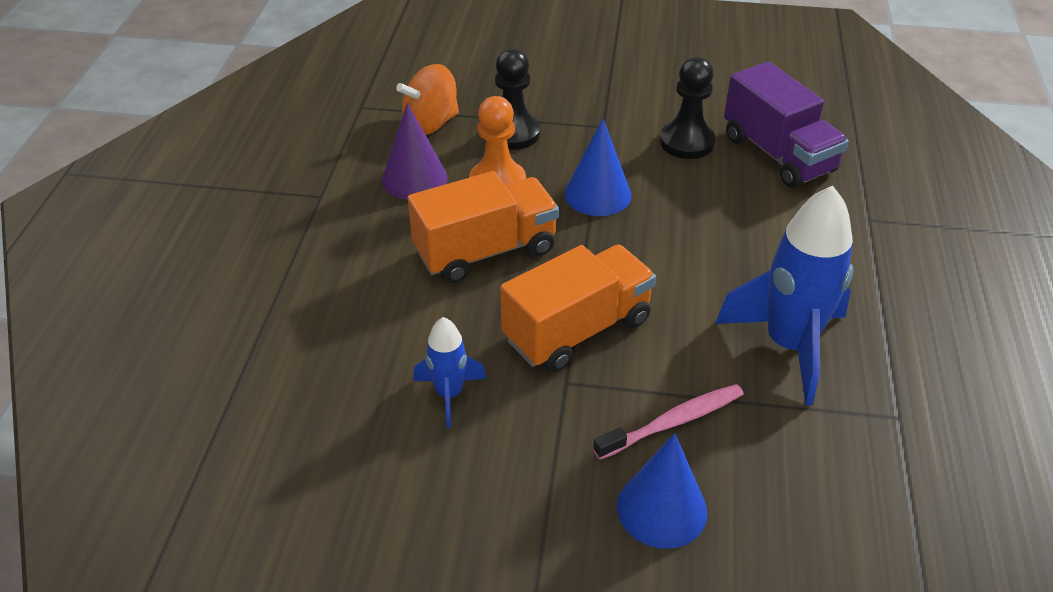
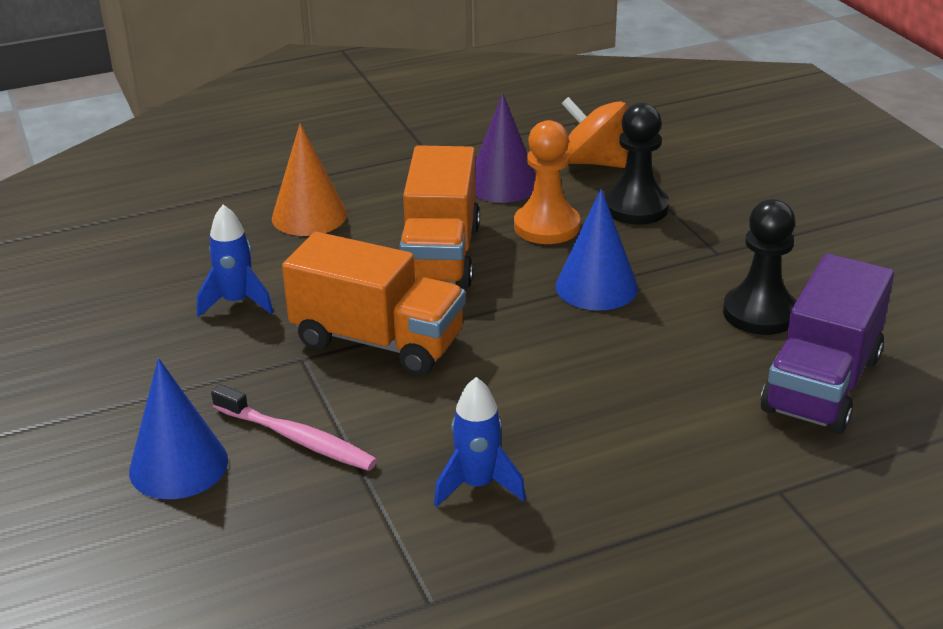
camera: 60 degrees right, 10 degrees down
(351, 301) = (309, 216): none -> orange cone
(485, 251) = (440, 255): orange truck -> orange truck turned 60 degrees clockwise
(789, 345) = (478, 485): blue rocket -> blue rocket, size x0.52

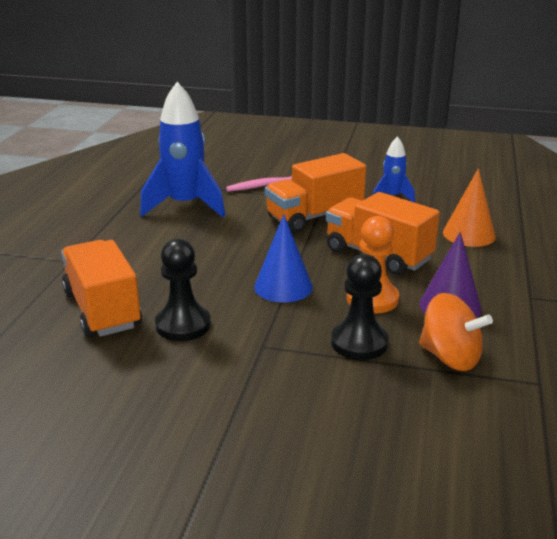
camera: 125 degrees right, 5 degrees down
(178, 465) = (284, 164): blue cone -> none
(478, 485) = (185, 206): blue rocket -> blue rocket, size x1.91
(594, 162) = (450, 357): orange spinning top -> orange spinning top turned 60 degrees clockwise
(821, 384) = (102, 310): purple truck -> orange truck

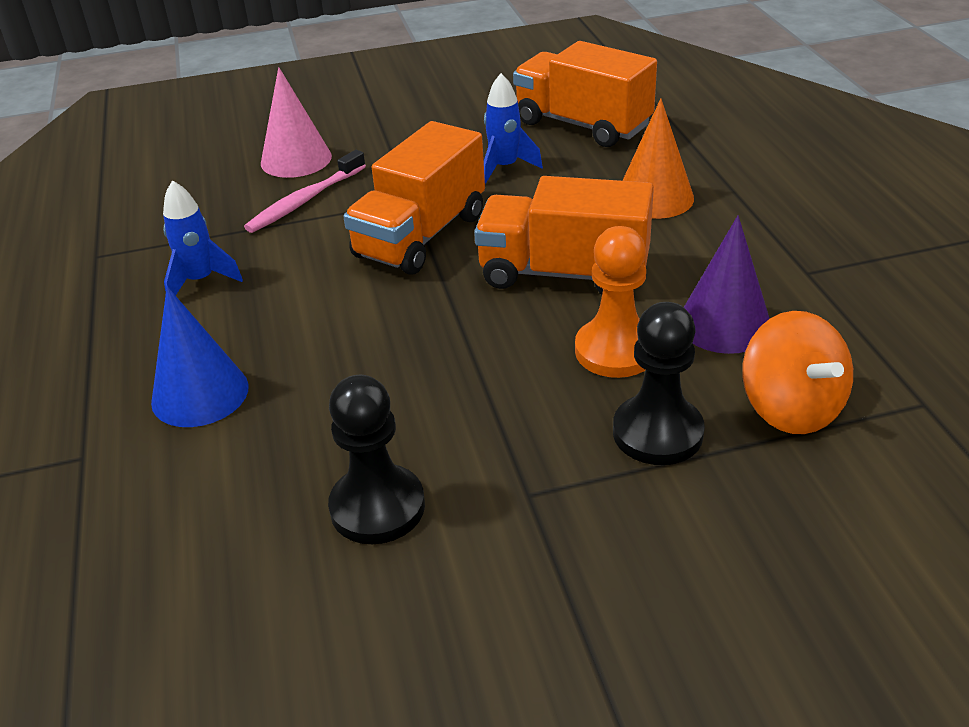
camera: 25 degrees left, 10 degrees up
(102, 310) = (219, 532): orange truck -> orange truck (582, 124)
(185, 206) = (200, 281): blue rocket -> blue rocket, size x0.52
(280, 165) = (296, 159): none -> pink cone
(283, 286) = (474, 376): blue cone -> blue cone (200, 394)
(450, 357) = (791, 408): orange spinning top -> orange spinning top turned 60 degrees clockwise

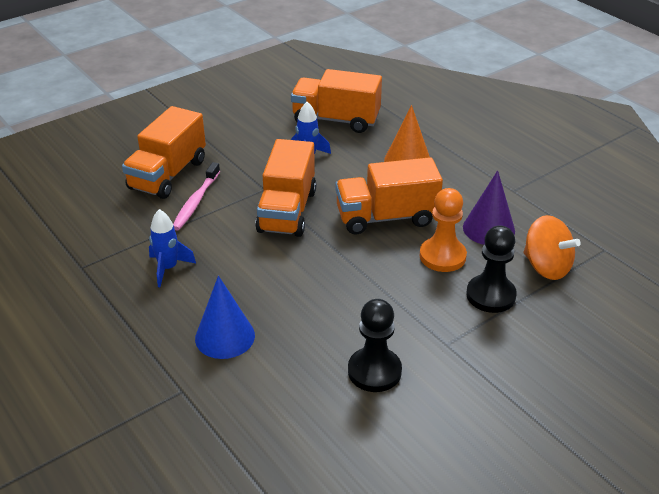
camera: 25 degrees left, 0 degrees up
(296, 159) = (168, 175): pink cone -> orange truck

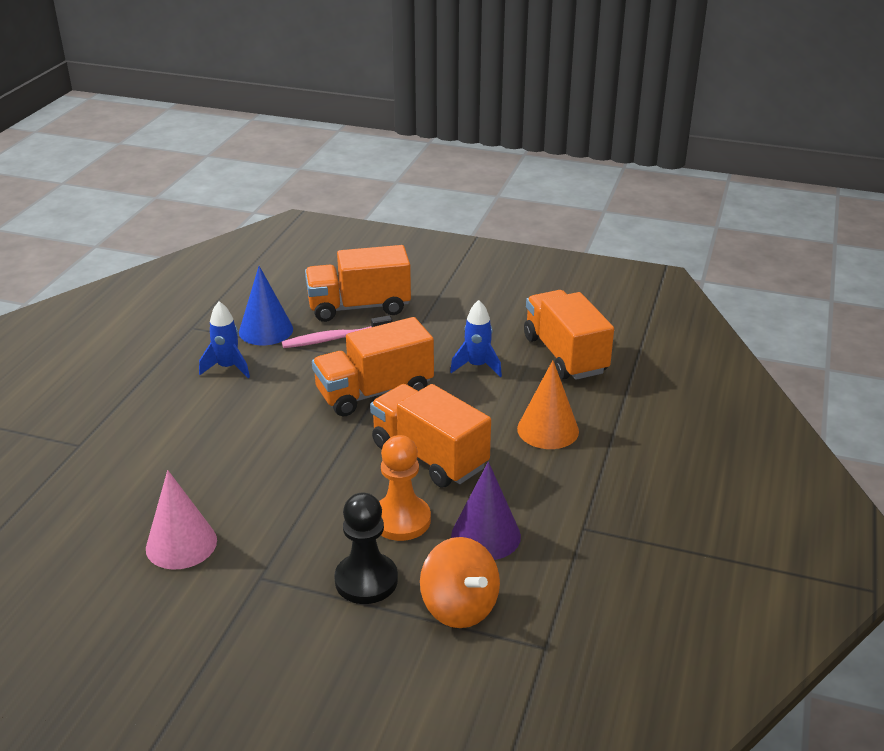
camera: 55 degrees right, 5 degrees down
(225, 336) = (162, 437): blue cone -> blue cone (266, 330)
(374, 371) = (181, 544): black pawn -> pink cone
(546, 267) = (459, 607): orange spinning top -> orange spinning top turned 45 degrees counterclockwise

